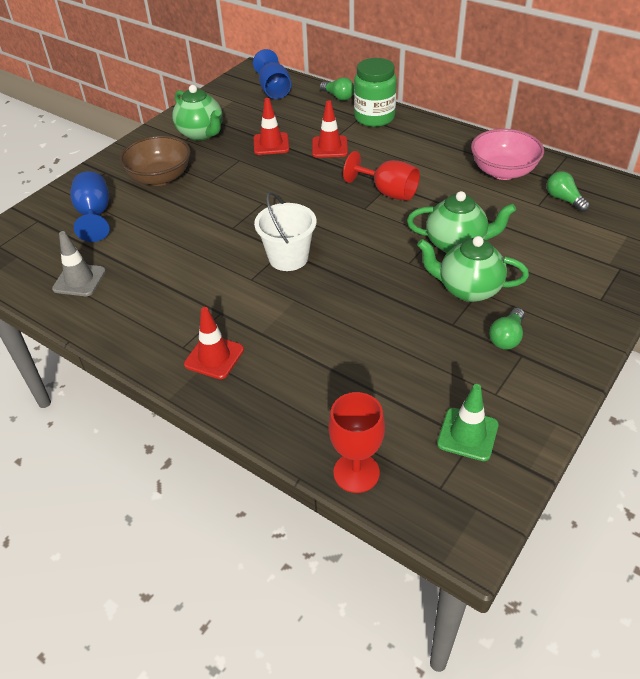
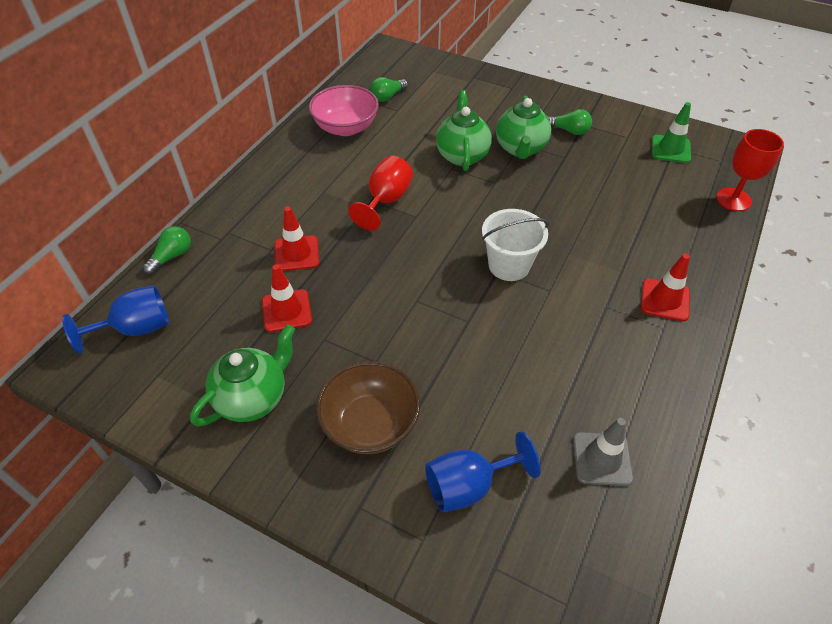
camera: 100 degrees left, 5 degrees up
(374, 118) = (232, 220): green jar -> none

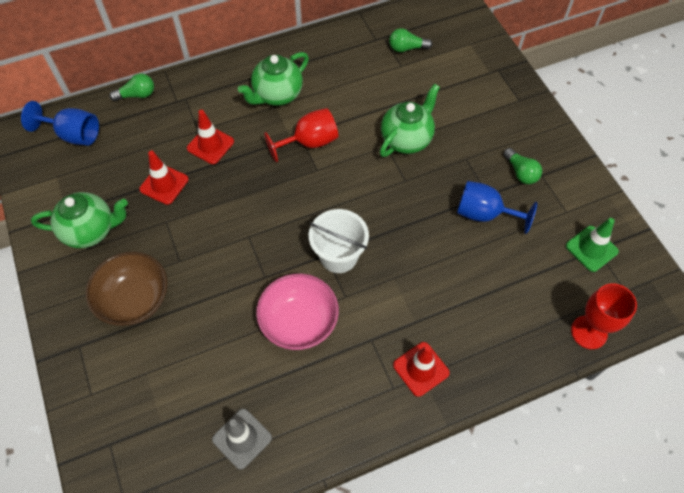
camera: 40 degrees right, 10 degrees up
(346, 128) = (346, 58): pink bowl -> pink bowl (299, 322)
(469, 485) = (148, 385): blue goblet -> blue goblet (484, 214)
(520, 149) = (460, 163): green teapot -> green teapot (277, 95)

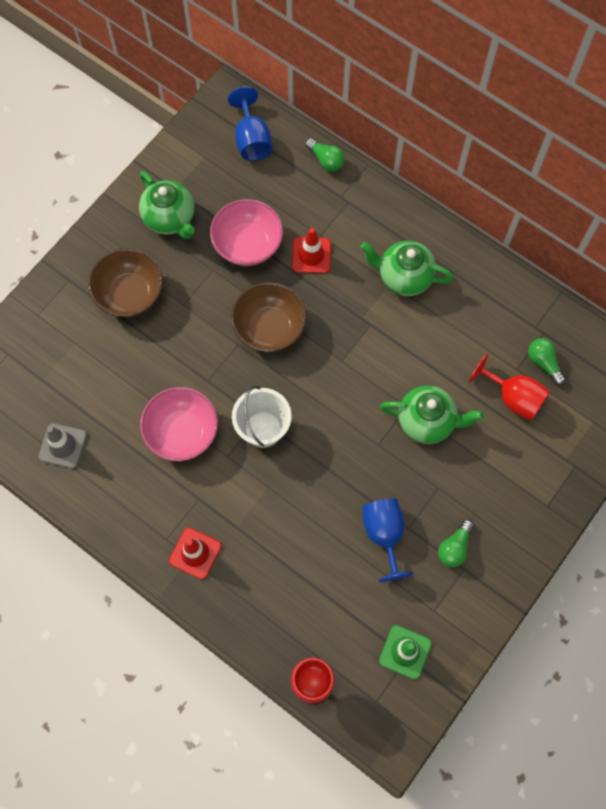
camera: 60 degrees right, 10 degrees up
(164, 184) = (248, 244): red traffic cone -> pink bowl
(251, 206) = (269, 328): none -> brown bowl
(309, 142) = (367, 337): red goblet -> red goblet (513, 397)

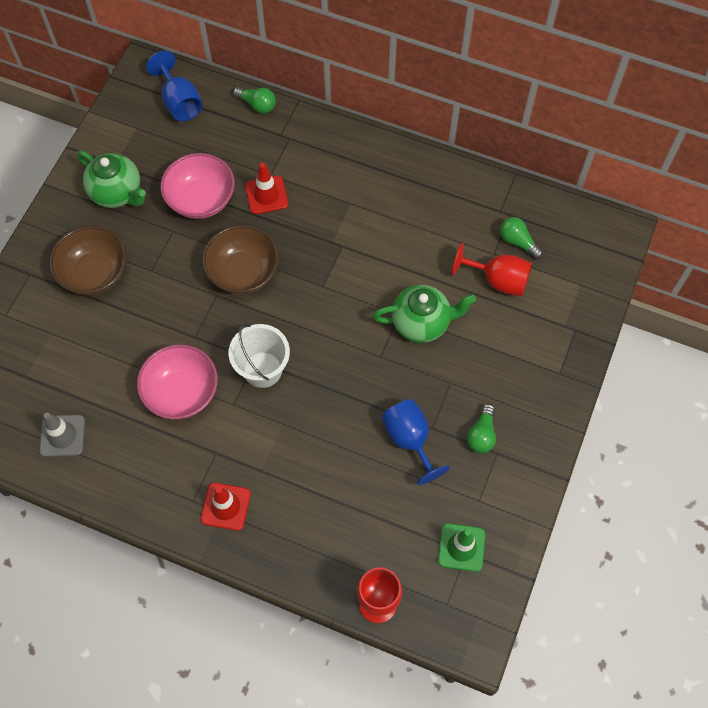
camera: 15 degrees left, 5 degrees down
(404, 277) = (362, 194): green teapot -> none

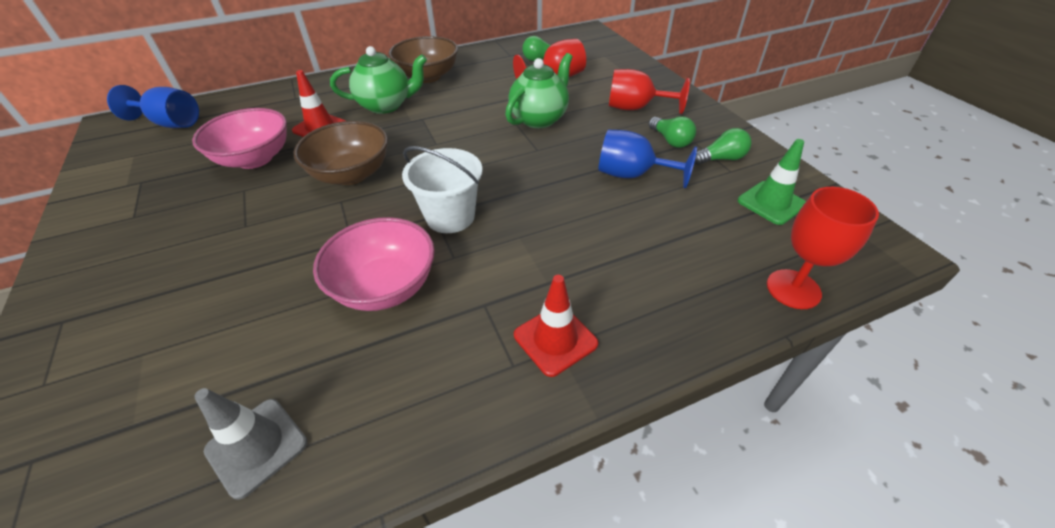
camera: 45 degrees left, 20 degrees down
(94, 273) = (168, 267): brown bowl -> brown bowl (427, 76)
(117, 193) = (147, 200): green teapot -> green teapot (386, 105)
(257, 105) = (255, 95): green light bulb -> green light bulb (720, 159)
(507, 377) = (636, 108): none -> red goblet

